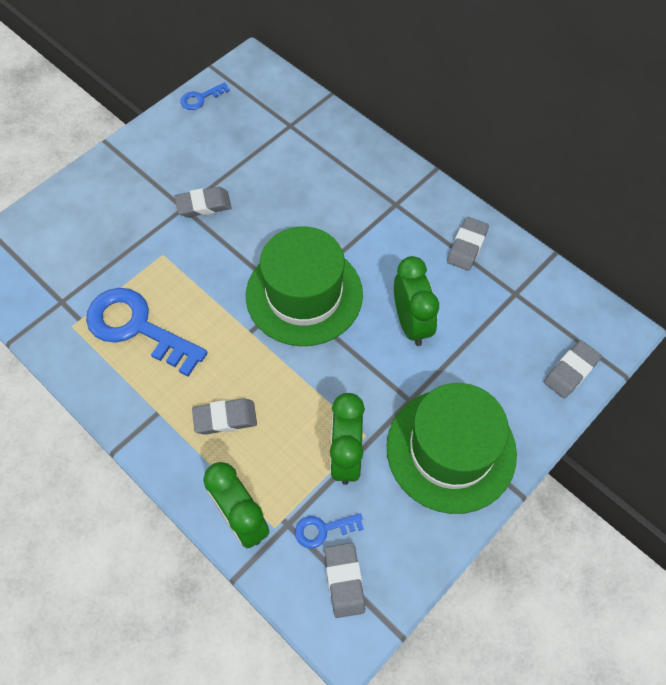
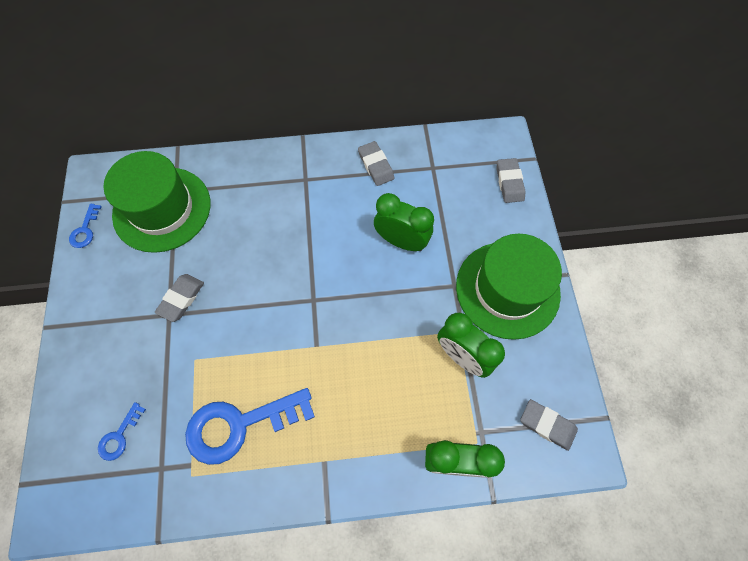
camera: 50 degrees left, 5 degrees up
(225, 418) = (369, 415): grey eraser -> none
(304, 294) = (320, 288): green hat -> green hat (162, 209)
(323, 529) = (502, 411): blue key -> blue key (119, 436)

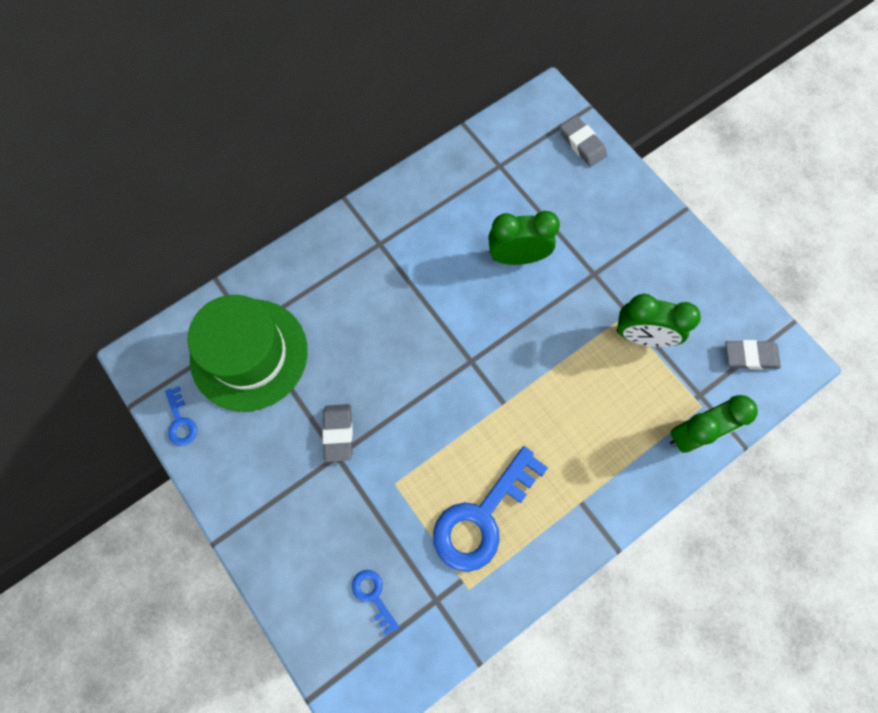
camera: 30 degrees left, 5 degrees up
(119, 436) = (373, 596): blue key -> blue key turned 150 degrees clockwise
(376, 166) = (442, 192): grey eraser -> none
(507, 289) = (643, 251): green hat -> none

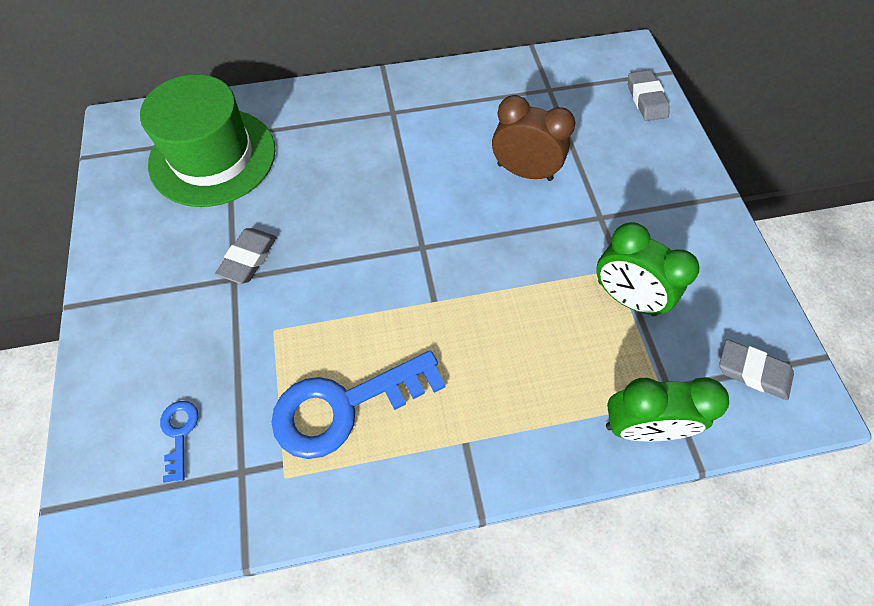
camera: 25 degrees right, 10 degrees down
(180, 421) = (113, 187): blue key -> none
(517, 257) = (524, 172): green clock -> brown clock

